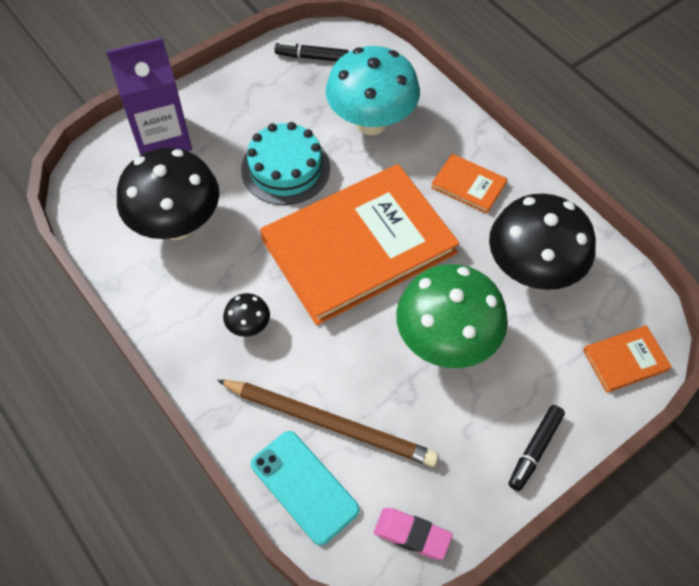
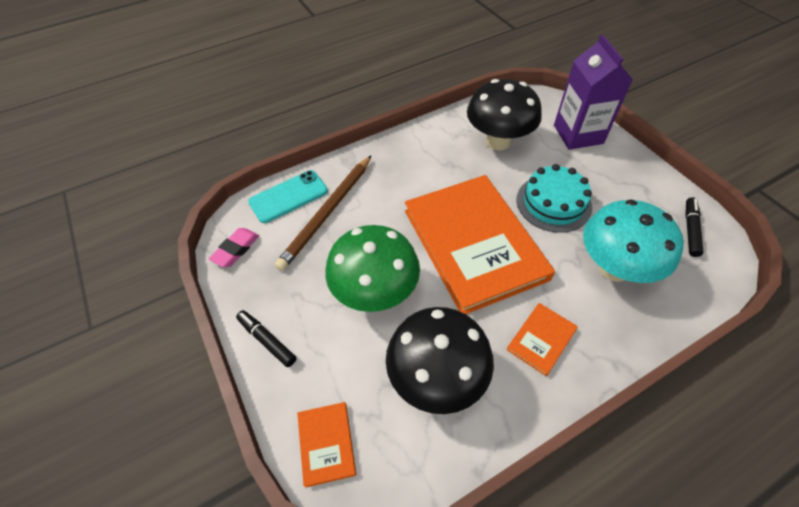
camera: 100 degrees right, 5 degrees down
(249, 326) = (410, 175): black mushroom -> none

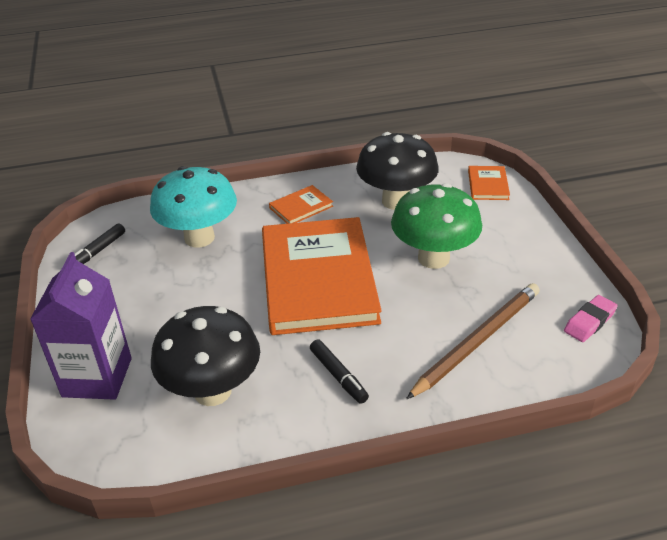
camera: 165 degrees left, 15 degrees down
(267, 340) = (540, 243): black marker -> black marker (338, 376)
(288, 196) = (530, 372): turquoise phone -> none
(553, 203) = (206, 300): turquoise cake -> none

